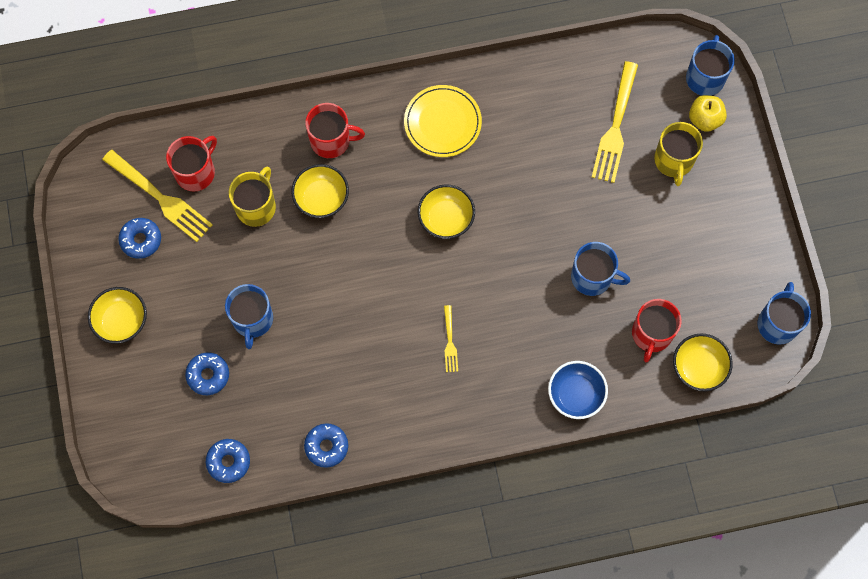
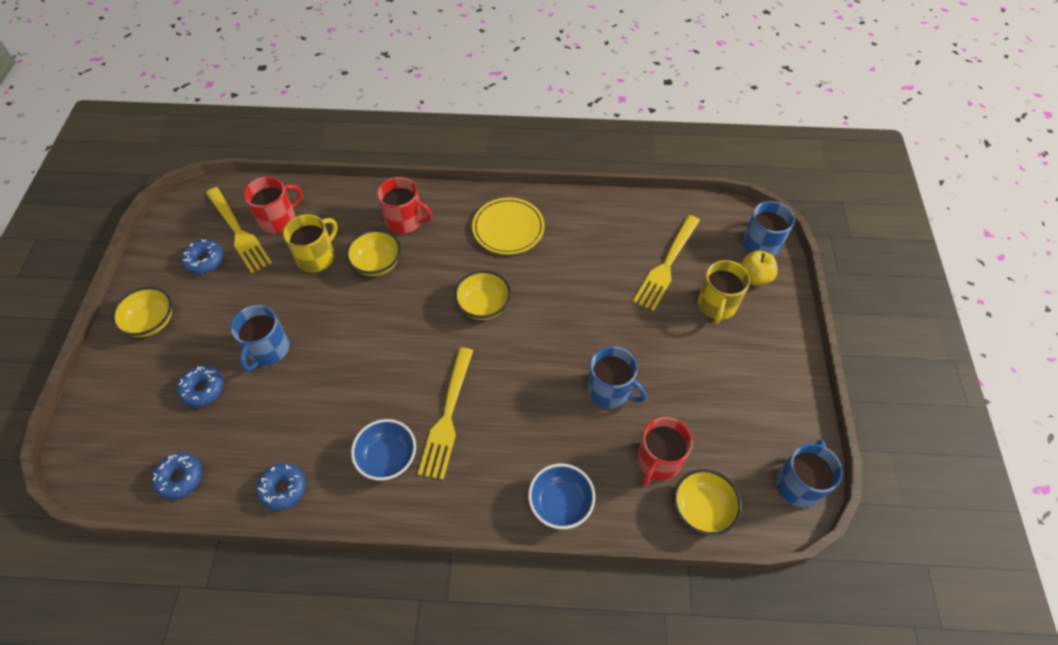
camera: 15 degrees right, 15 degrees down
(409, 394) = (387, 457): none -> blue bowl
(450, 342) = (447, 416): yellow fork -> yellow fork, size x1.98

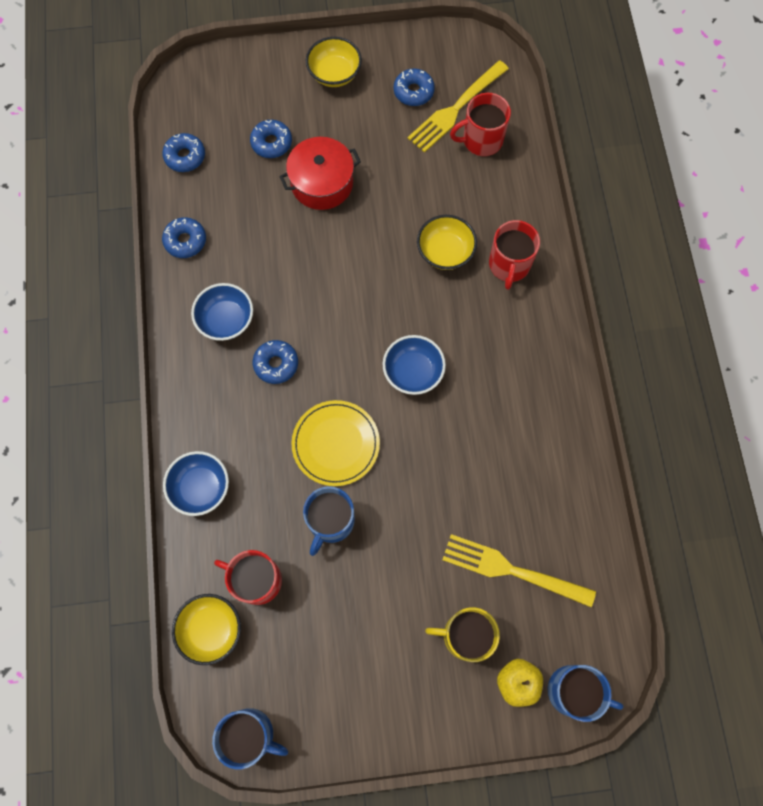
camera: 80 degrees right, 15 degrees up
(268, 350) = (322, 183): blue mug -> red pot
(279, 219) = (481, 140): red mug -> red mug turned 120 degrees clockwise
(317, 257) = (440, 192): yellow mug -> none
(447, 416) = (276, 364): yellow fork -> blue donut
(483, 305) = (413, 372): yellow bowl -> blue bowl
(508, 228) = (525, 378): yellow plate -> yellow plate (336, 444)

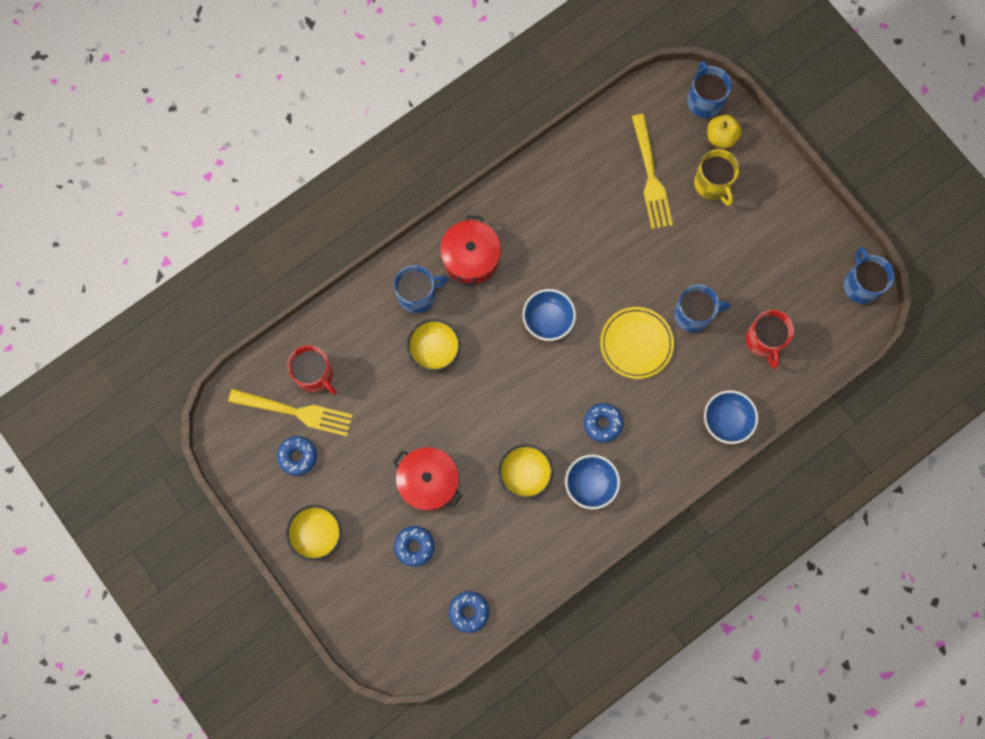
camera: 120 degrees left, 5 degrees up
(185, 241) = (544, 560): blue donut -> none
(211, 629) = (815, 351): yellow bowl -> yellow bowl (525, 474)
(509, 265) = (418, 295): red mug -> blue mug
(521, 334) = (471, 257): none -> red pot

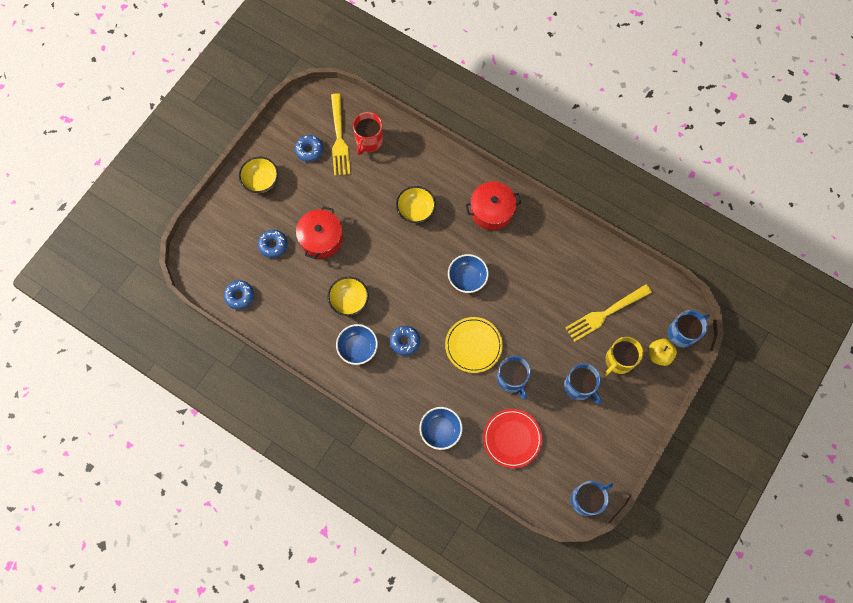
camera: 70 degrees right, 5 degrees down
(418, 295) = (450, 186): blue mug -> blue mug (579, 387)
(764, 341) = (512, 438): red mug -> red plate

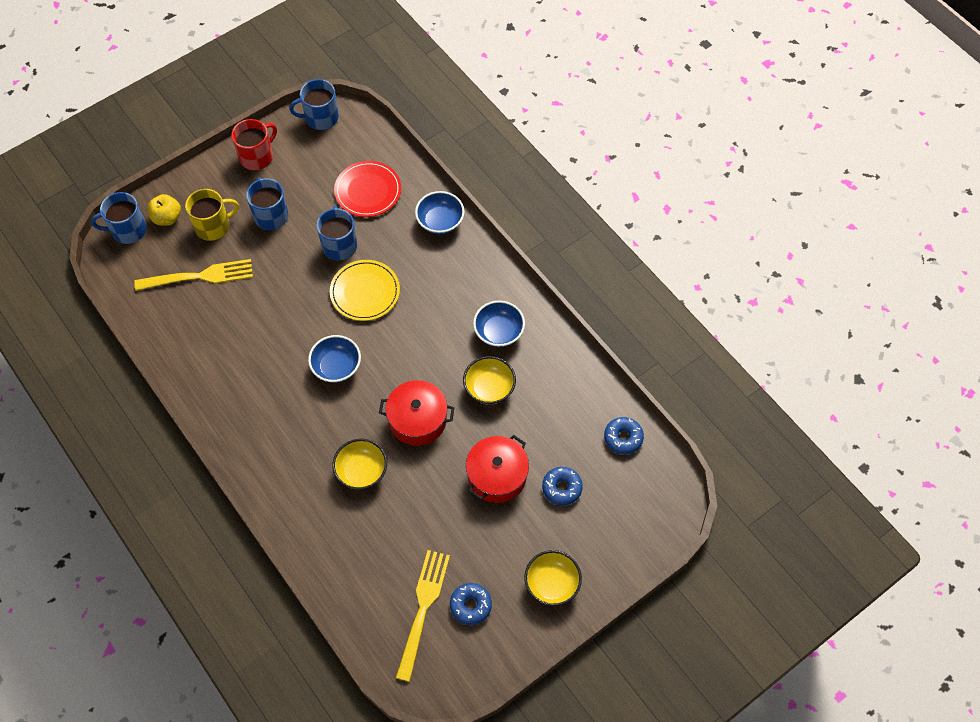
camera: 160 degrees left, 10 degrees down
(369, 141) = (383, 590): red mug -> red mug (257, 156)
(405, 341) = (441, 321): blue donut -> none
(492, 210) = (266, 437): red pot -> red pot (417, 419)

